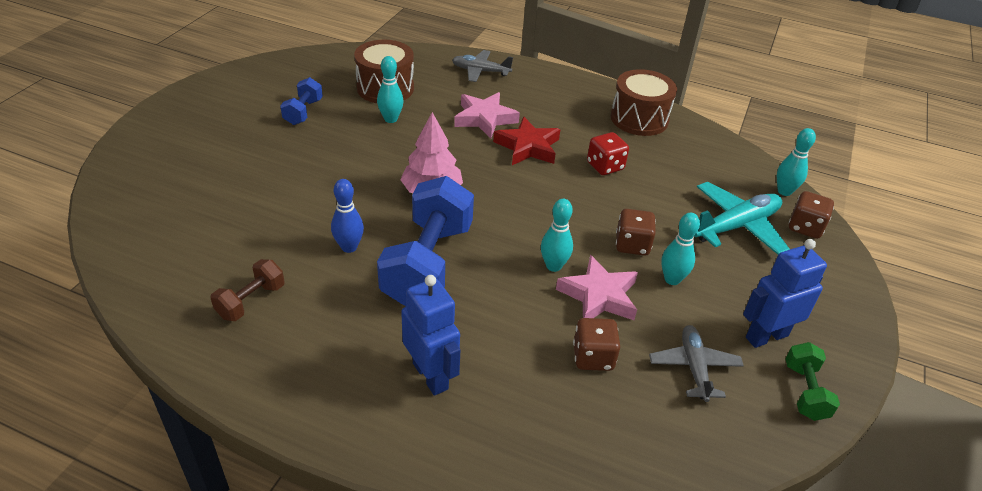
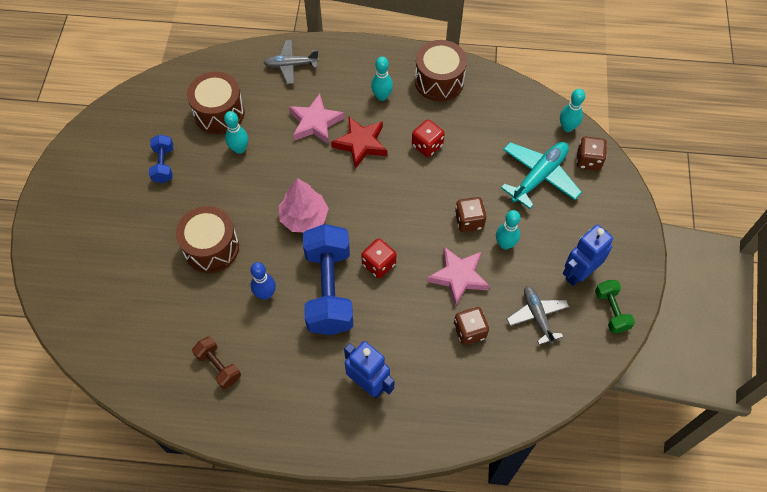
camera: 15 degrees left, 20 degrees up
(251, 301) = (218, 366): brown dumbbell -> brown dumbbell turned 60 degrees counterclockwise
(311, 190) = (211, 248): none -> brown drum
(501, 256) = (379, 264): none -> red dice
(553, 266) = (419, 260): turquoise bowling pin -> turquoise bowling pin (382, 96)

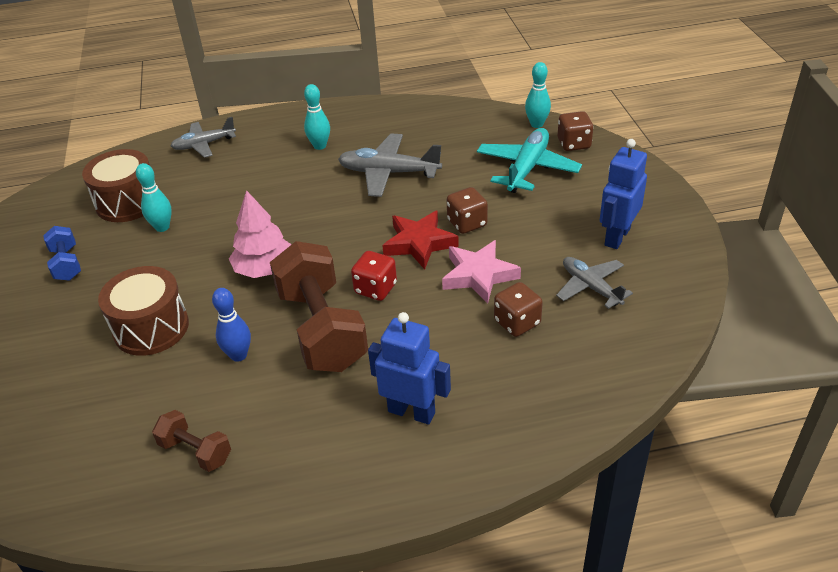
camera: 15 degrees left, 20 degrees down
(315, 122) = (249, 184): pink star -> none
(329, 290) = (322, 329): blue dumbbell -> brown dumbbell
(361, 144) = (311, 189): red star -> red star (419, 243)
(427, 145) = (389, 173): red dice -> grey plane
(439, 81) = (379, 120): brown drum -> none
(505, 244) = (519, 233): turquoise bowling pin -> none
(611, 311) = (673, 260): green dumbbell -> none

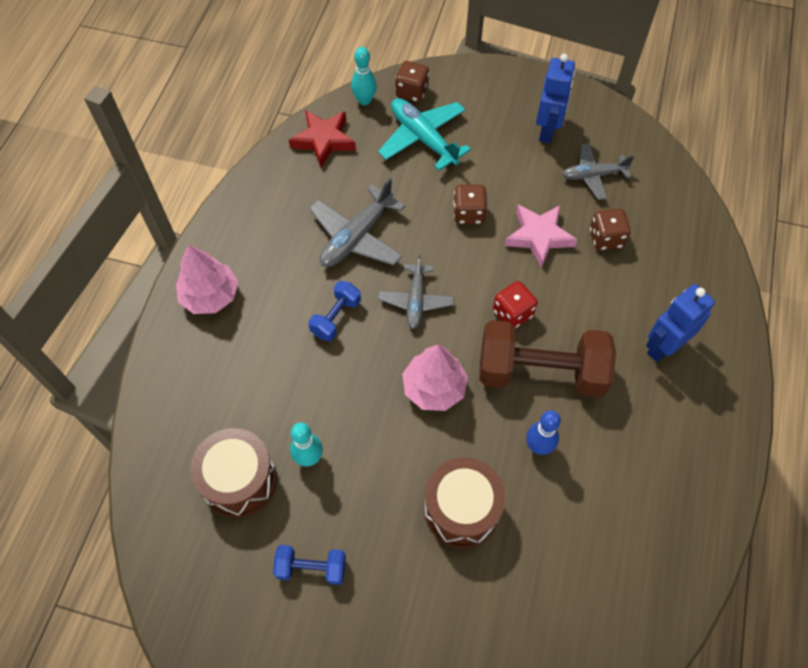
camera: 65 degrees left, 20 degrees up
(196, 451) = (634, 514): brown dumbbell -> none
(204, 144) = (183, 375): grey plane -> grey plane (415, 300)
(279, 129) = (210, 296): none -> pink tree
(300, 192) = (336, 317): none -> blue dumbbell
(320, 146) = (269, 273): turquoise bowling pin -> none
(419, 243) = (473, 258): red star -> red star (324, 140)
(617, 237) = (547, 130): blue robot -> blue robot turned 135 degrees counterclockwise

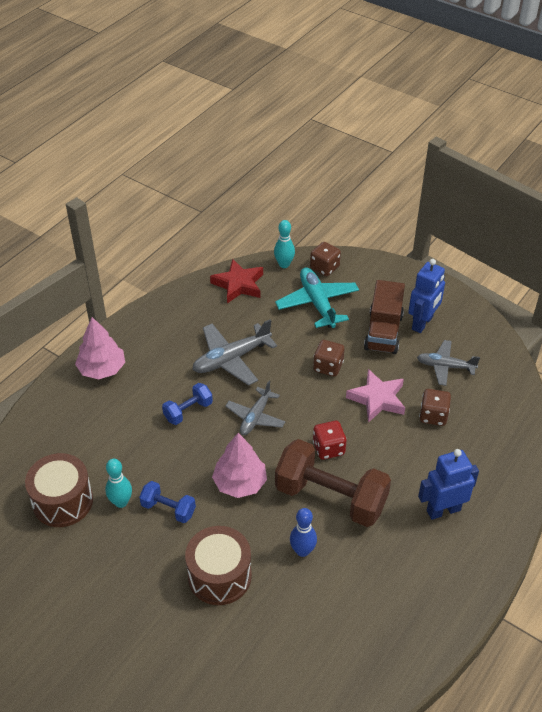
camera: 20 degrees right, 15 degrees down
(311, 568) = (86, 578): blue dumbbell -> blue dumbbell (168, 509)
(510, 153) = (383, 332): none -> brown truck

